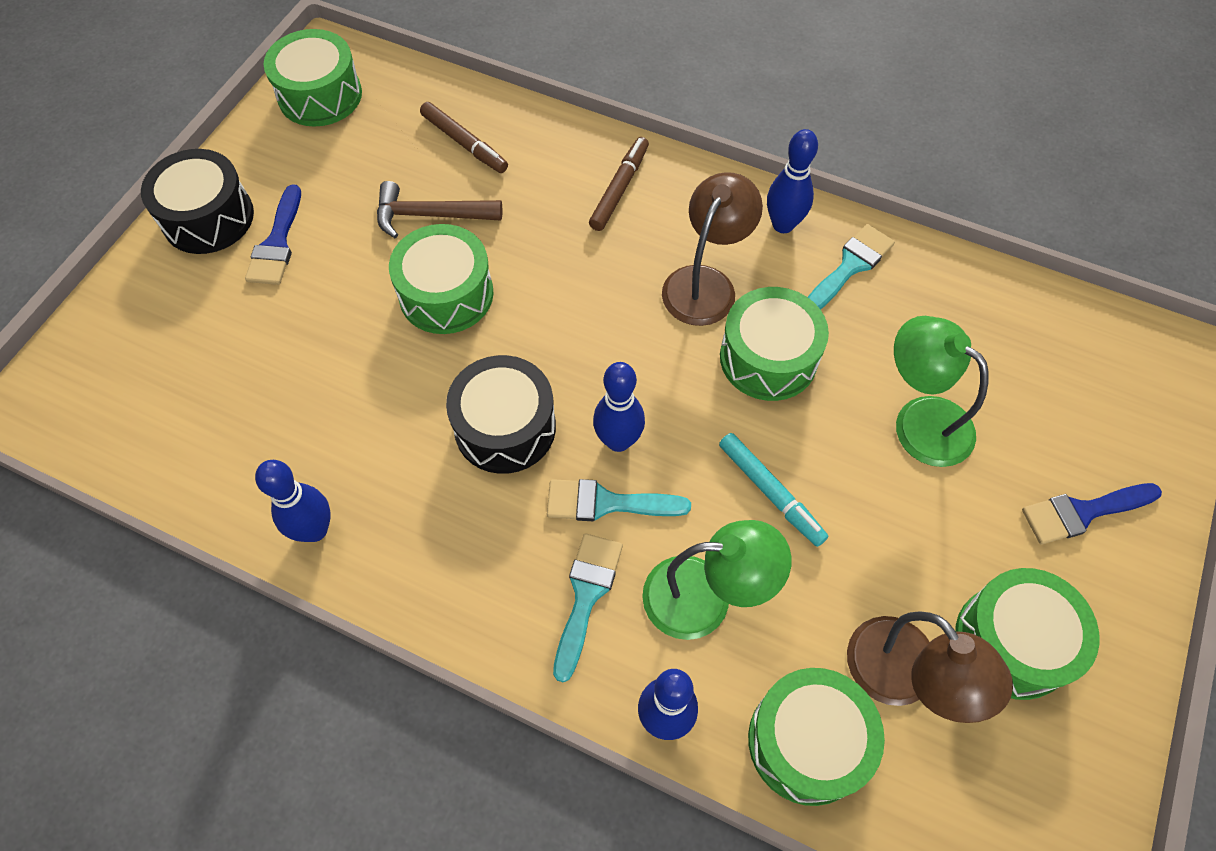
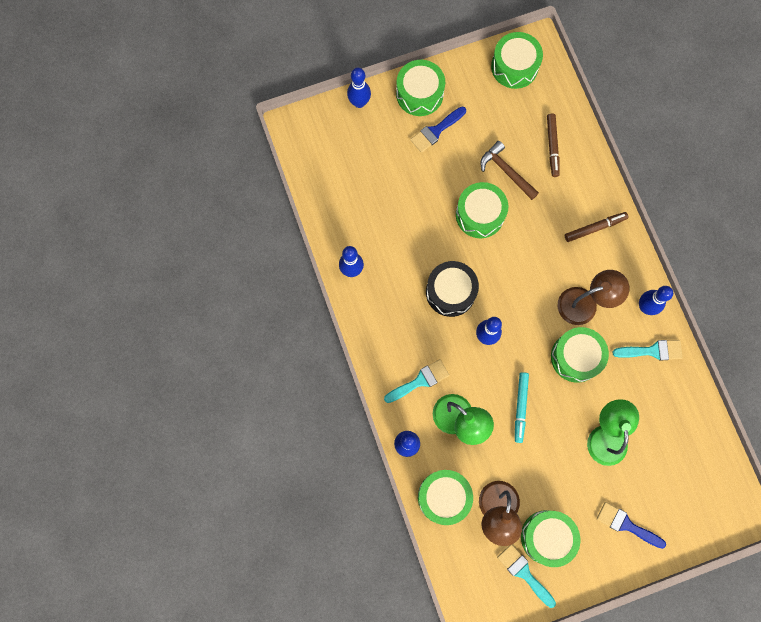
camera: 45 degrees right, 15 degrees up
(118, 294) = (359, 102): none -> blue bowling pin
(208, 217) = (419, 94): black drum -> green drum
(606, 503) = (459, 355): turquoise brush -> turquoise brush (524, 573)

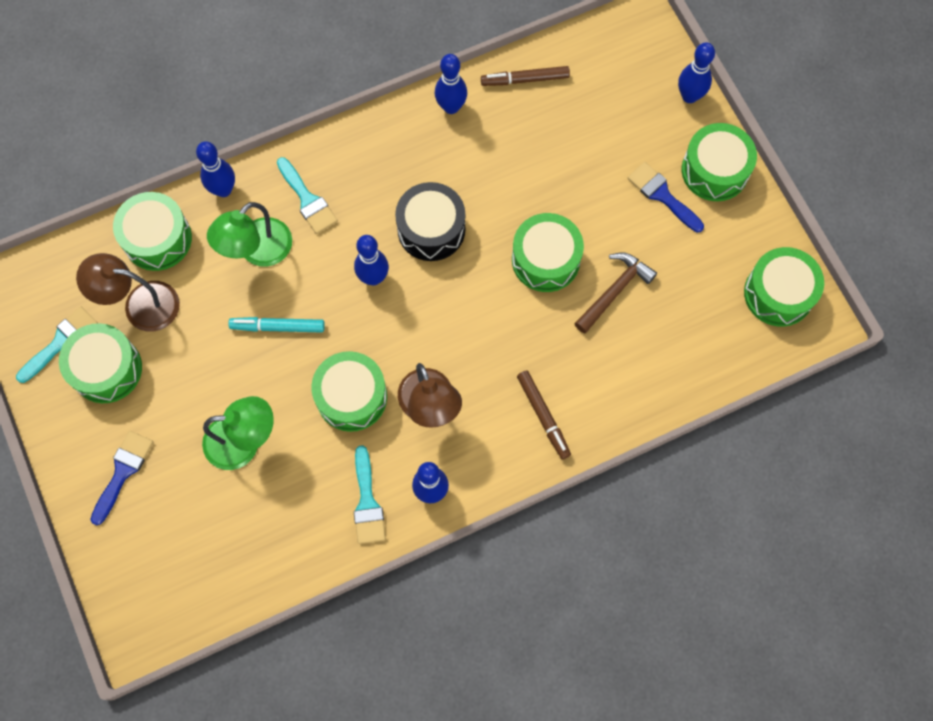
camera: 85 degrees right, 5 degrees down
(552, 147) = (660, 352): brown marker -> brown marker (525, 80)

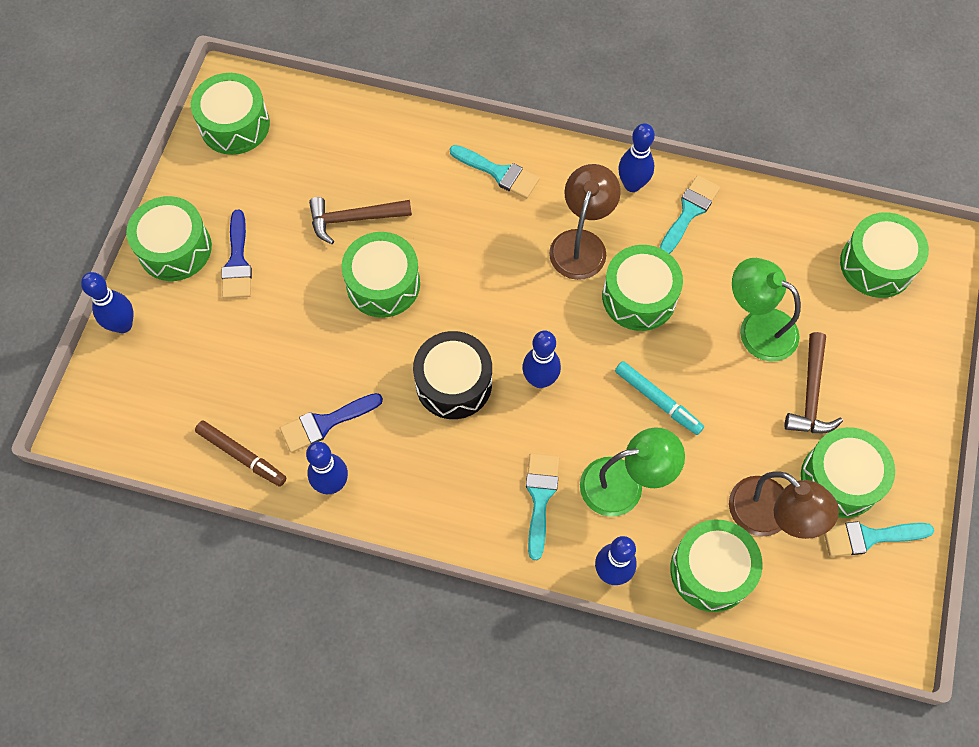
camera: 140 degrees left, 5 degrees down
(123, 472) = (879, 378): blue brush -> blue brush (325, 423)
(168, 418) = (810, 394): none -> brown hammer
(183, 574) = (876, 264): none -> green drum
(543, 416) = (499, 173): brown marker -> turquoise brush

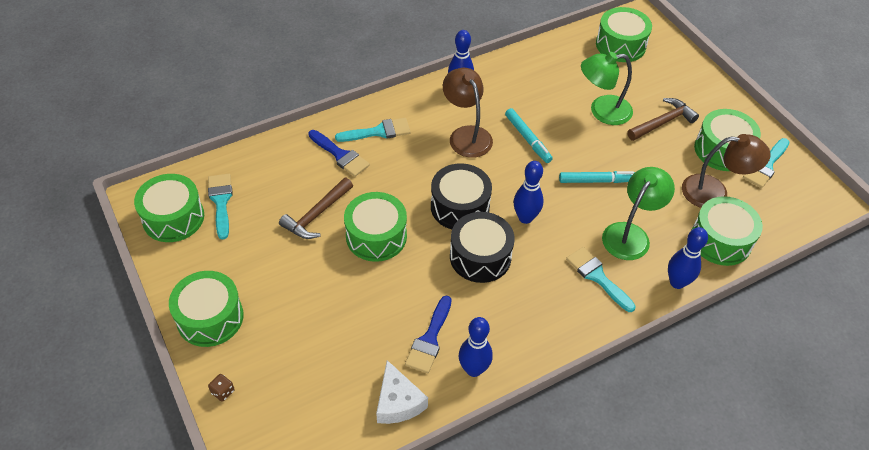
camera: 45 degrees left, 15 degrees down
(123, 325) = (223, 392): blue bowling pin -> brown dice
(237, 262) = (265, 293): blue brush -> blue brush (340, 155)
(242, 455) = (398, 402): brown marker -> white cheese
(490, 316) = (460, 207): none -> black drum
(639, 297) = (527, 139): green drum -> turquoise marker
(689, 212) = (504, 82): turquoise brush -> turquoise brush (221, 201)
(810, 394) = (662, 122): brown hammer -> brown hammer turned 90 degrees counterclockwise

